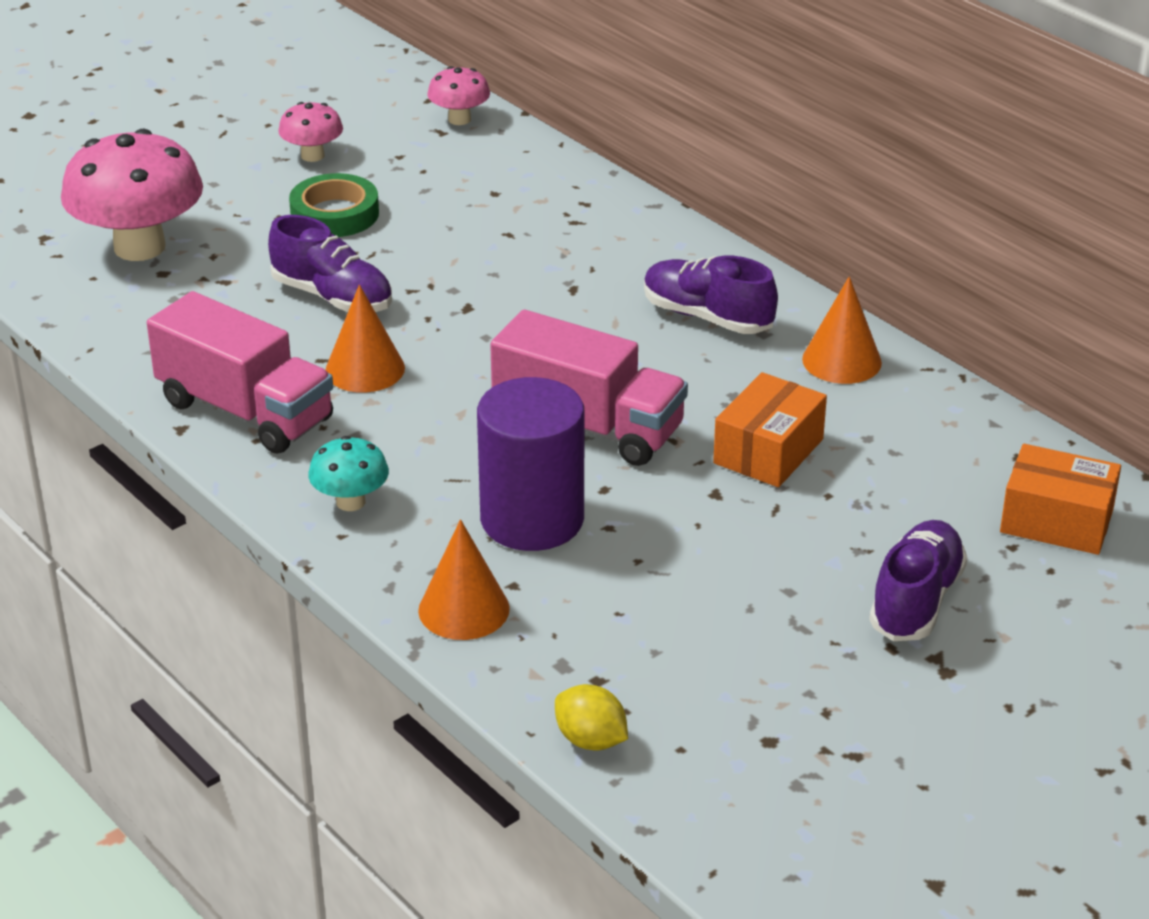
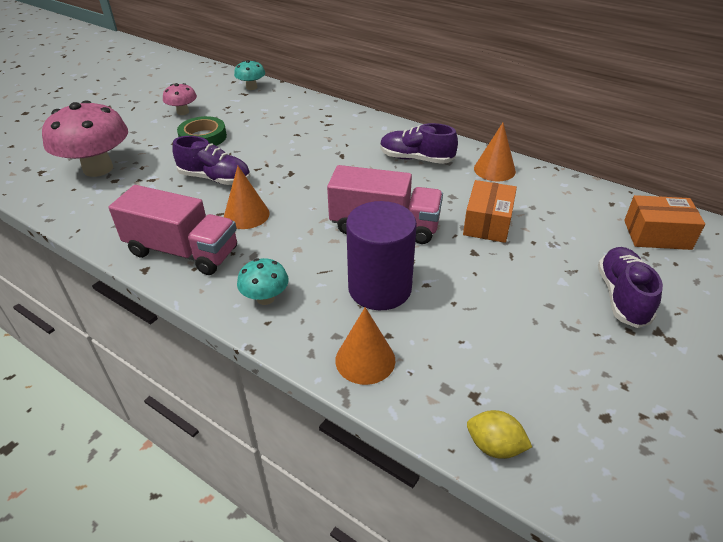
camera: 15 degrees left, 5 degrees up
(459, 119) = (251, 87): pink mushroom -> turquoise mushroom

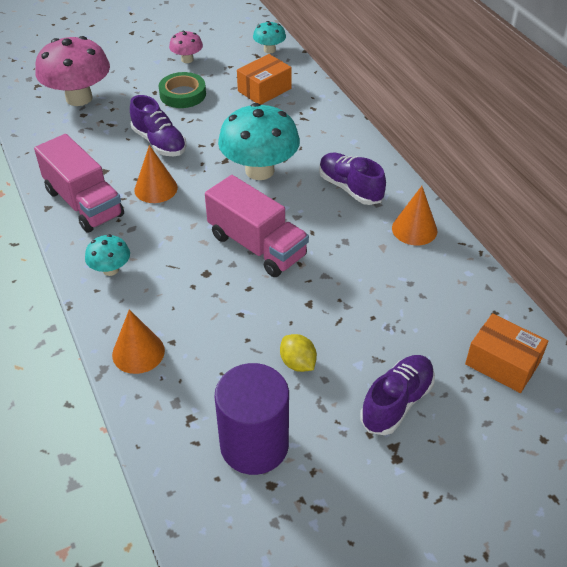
camera: 30 degrees right, 5 degrees up
(329, 170) = (259, 170): none -> turquoise mushroom
(379, 288) = (201, 300): purple cylinder -> purple cylinder (254, 445)
(487, 223) = (350, 281): orange box -> orange box (264, 90)
(494, 446) = (168, 460): yellow lemon -> yellow lemon (298, 363)

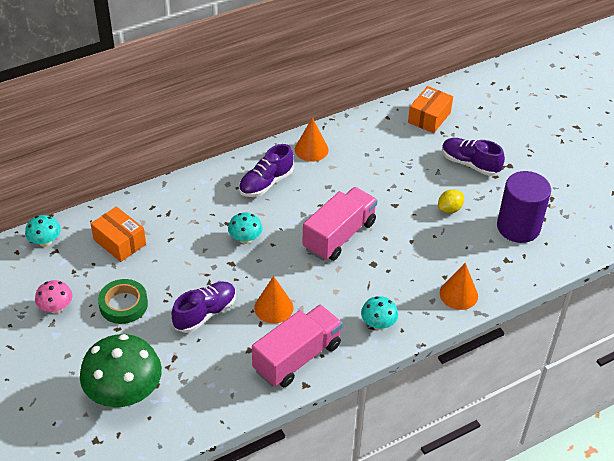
camera: 95 degrees left, 0 degrees up
(79, 98) = (125, 394): pink mushroom -> green mushroom
(259, 170) = (245, 239): turquoise mushroom -> turquoise mushroom, size x0.49

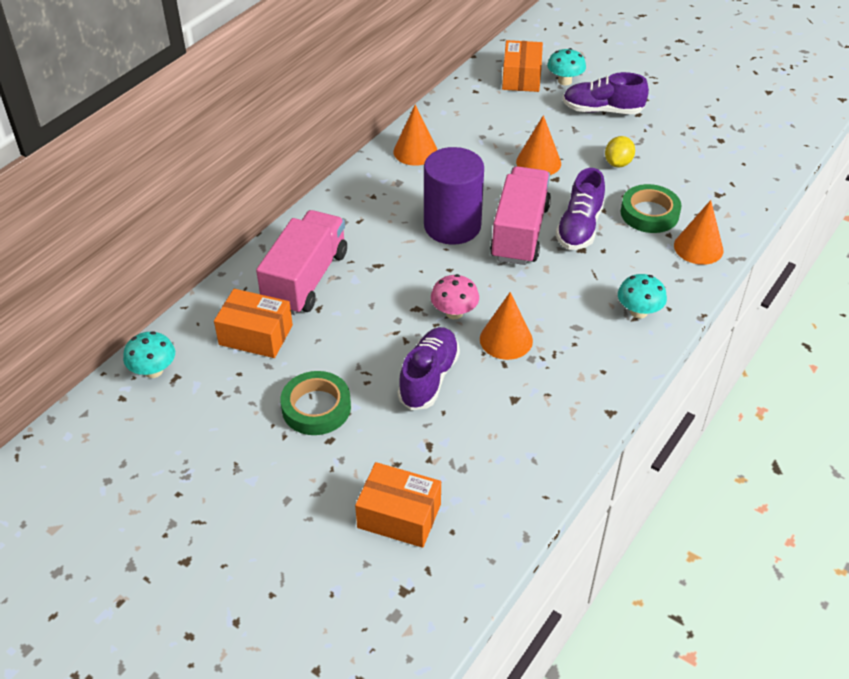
camera: 25 degrees left, 0 degrees up
(56, 308) = (228, 446): pink mushroom -> pink mushroom (454, 313)
(125, 394) = (399, 515): green mushroom -> orange box
(245, 239) = (412, 275): turquoise mushroom -> turquoise mushroom (564, 81)
(266, 183) = (390, 205): purple shoe -> purple shoe (579, 227)
(297, 357) = (577, 385): pink truck -> pink truck (306, 279)
(392, 188) = (538, 162): none -> orange cone
(443, 256) = (649, 213): none -> green tape
(518, 227) = (703, 157): purple cylinder -> purple cylinder (452, 226)

